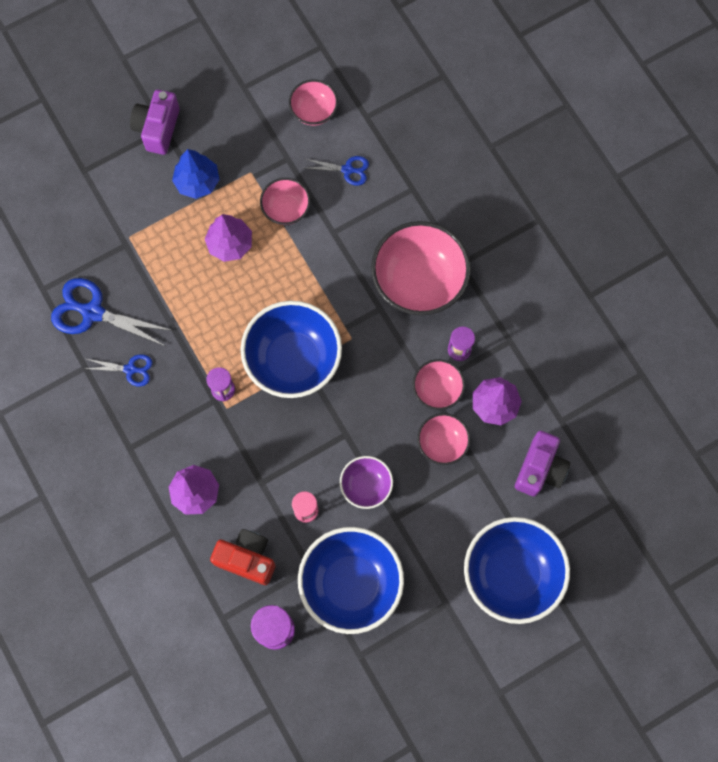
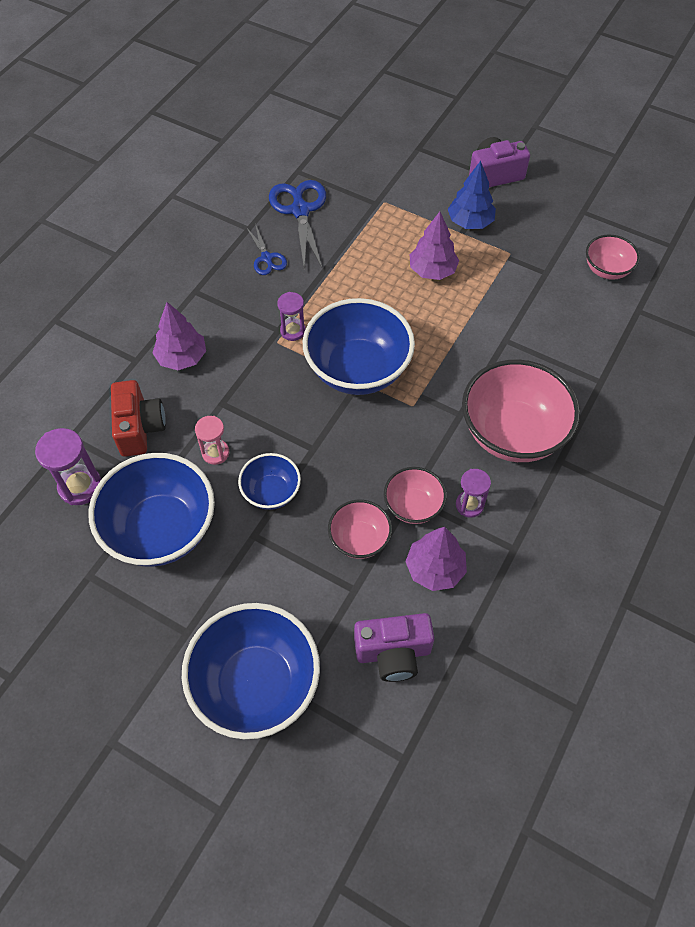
camera: 60 degrees right, 15 degrees down
(286, 209) = (498, 294): pink bowl -> none
(347, 170) = (574, 321): blue scissors -> none
(366, 486) = (271, 492): purple bowl -> blue bowl

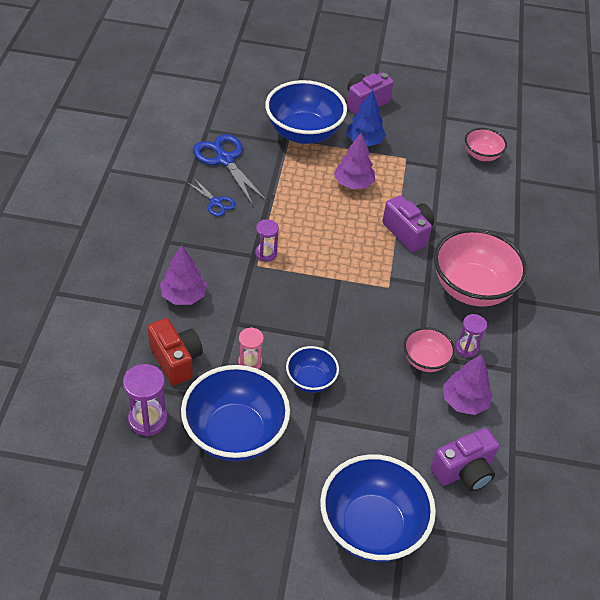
camera: 25 degrees left, 10 degrees down
(358, 370) = (332, 271): blue bowl -> blue bowl (303, 133)
(359, 539) = (397, 396): pink bowl -> none
(468, 345) = (408, 232): none -> purple camera

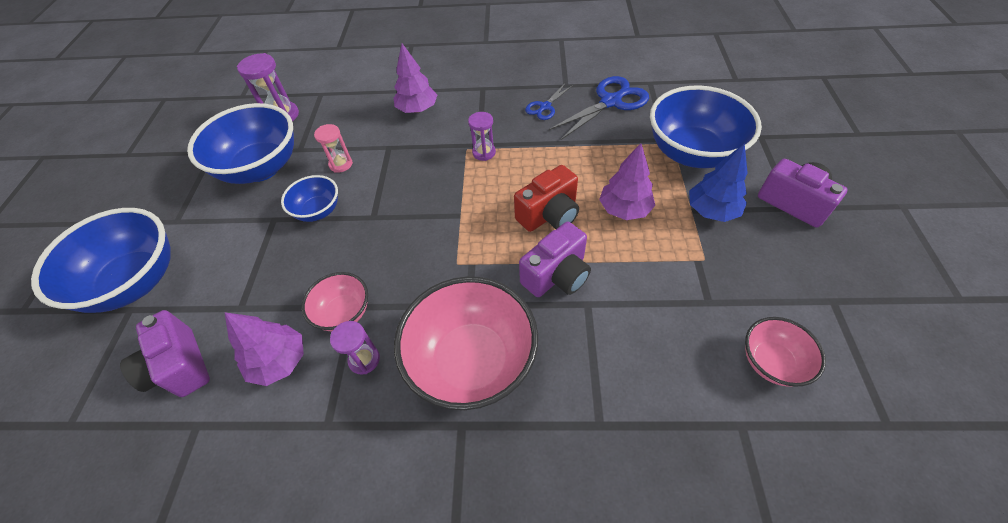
camera: 90 degrees right, 5 degrees up
(176, 360) = (343, 119): red camera -> red camera (549, 215)

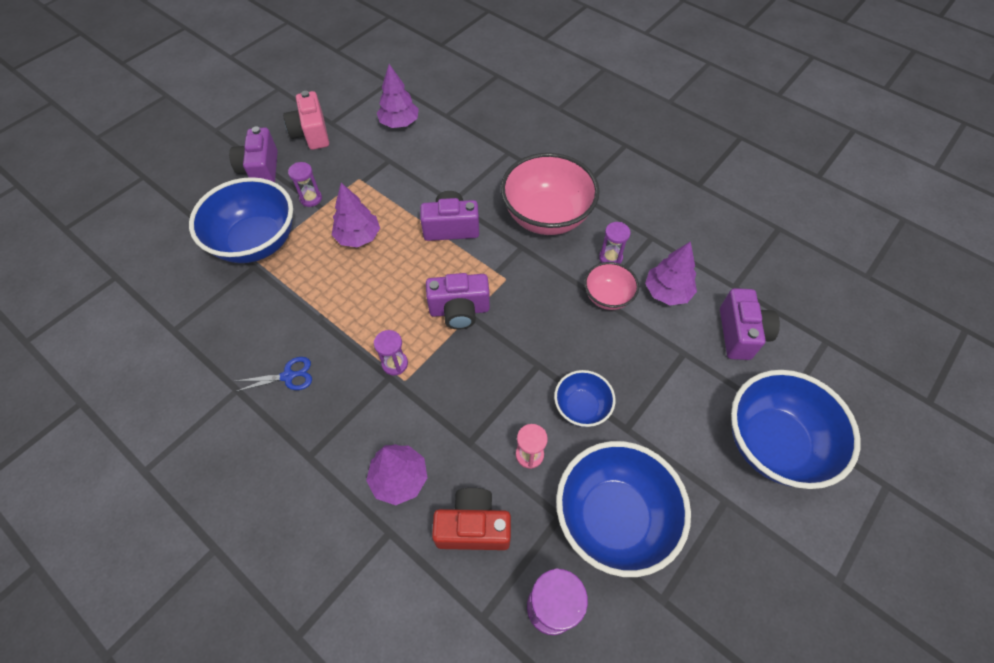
camera: 145 degrees left, 5 degrees up
(473, 213) = (459, 310): none -> purple camera
(549, 215) = (409, 269): red camera -> red camera (473, 527)
(610, 102) = (233, 335): blue scissors -> none
(712, 210) = (311, 198): blue tree -> purple hourglass
(771, 362) = (399, 123): pink bowl -> purple tree
(825, 271) = (311, 133): none -> pink camera

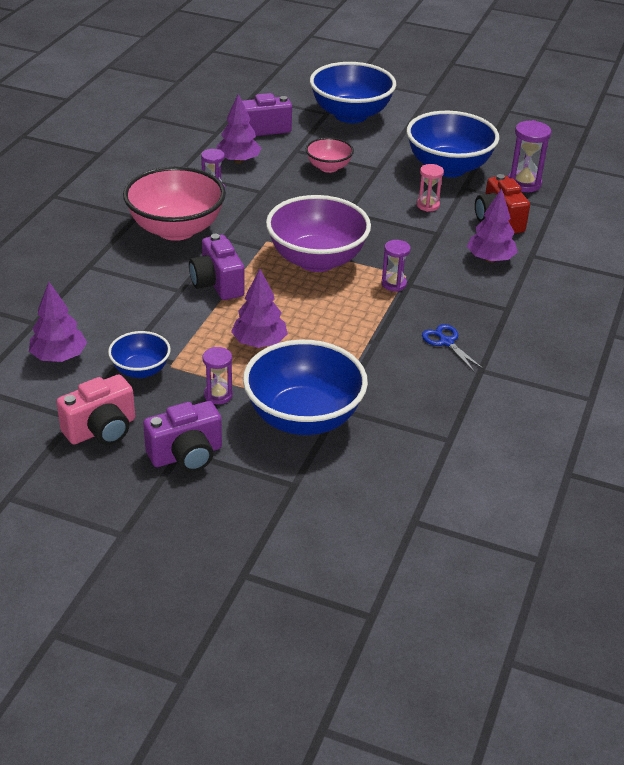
camera: 110 degrees left, 20 degrees down
(459, 310) = (317, 260): purple camera -> purple bowl
(581, 407) = (373, 188): blue bowl -> blue bowl (141, 370)
(607, 296) = (258, 187): pink bowl -> pink bowl (328, 167)

